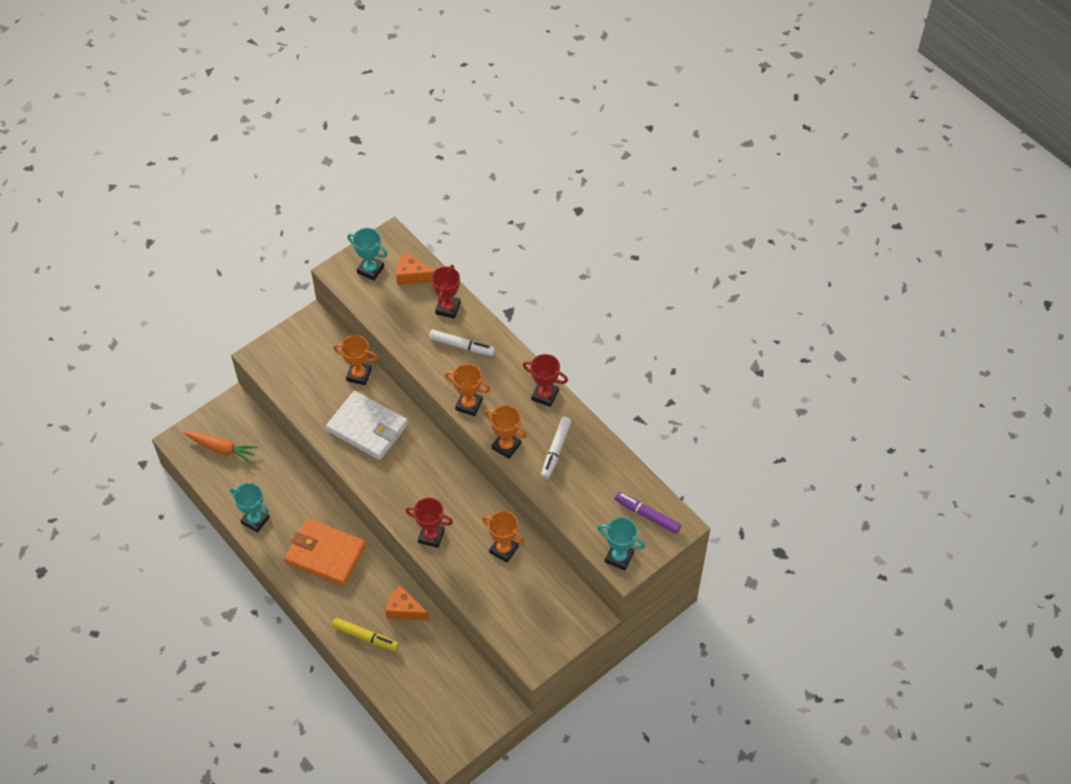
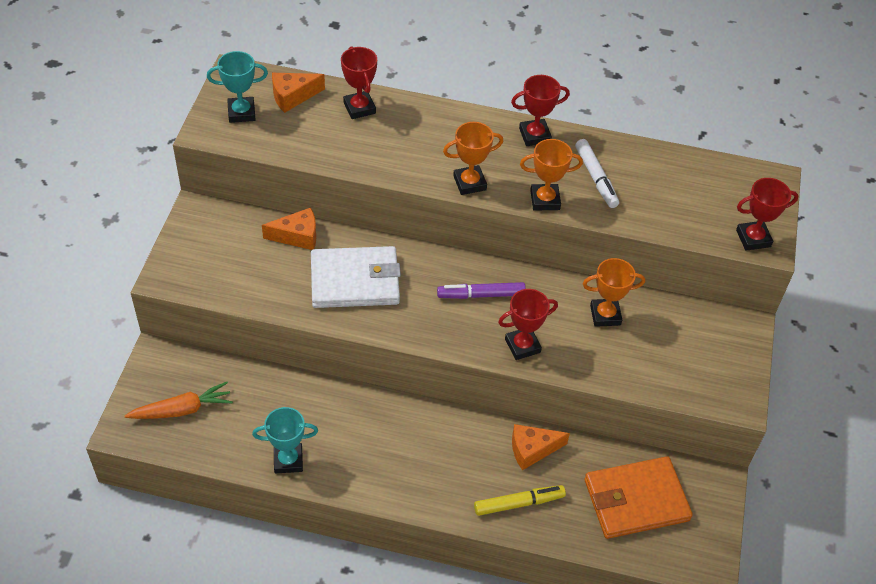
camera: 40 degrees left, 5 degrees down
(325, 554) = (398, 447): orange wallet -> orange wallet (636, 500)
(359, 375) = (297, 236): orange trophy -> orange cheese
(461, 346) = (408, 134): white marker -> none
(619, 557) = (753, 238): turquoise trophy -> red trophy
(647, 515) = (737, 187): purple marker -> purple marker (481, 295)

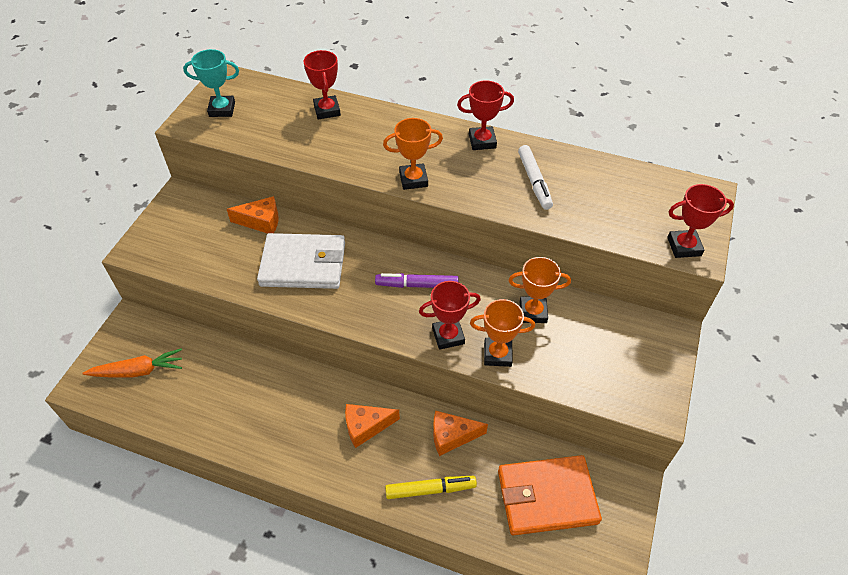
camera: 10 degrees right, 0 degrees up
(288, 460) = (221, 427): turquoise trophy -> none
(293, 96) = (270, 98): orange cheese -> orange cheese (366, 427)
(545, 200) = (482, 199): orange trophy -> orange trophy (497, 354)

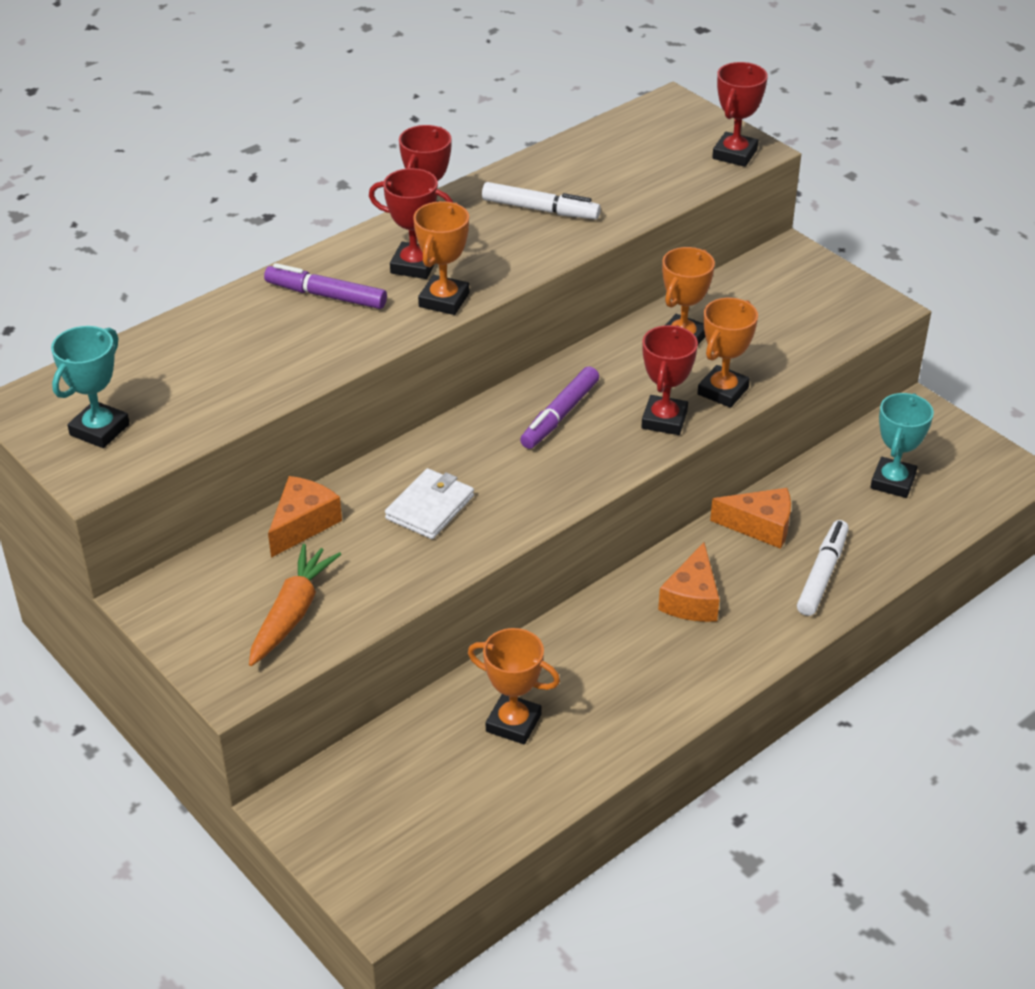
camera: 60 degrees left, 10 degrees down
(138, 371) = (408, 821): orange carrot -> orange carrot (292, 613)
(225, 384) = (513, 723): none -> orange trophy
(303, 264) = (430, 507): white wallet -> white wallet, size x0.58
(327, 110) = (220, 328): red trophy -> red trophy (414, 265)
(382, 134) = (326, 295): none -> purple marker
(430, 489) = (822, 574): yellow marker -> white marker
(452, 436) = (760, 526): orange cheese -> orange cheese turned 105 degrees counterclockwise
(547, 497) = (893, 482): orange wallet -> turquoise trophy

